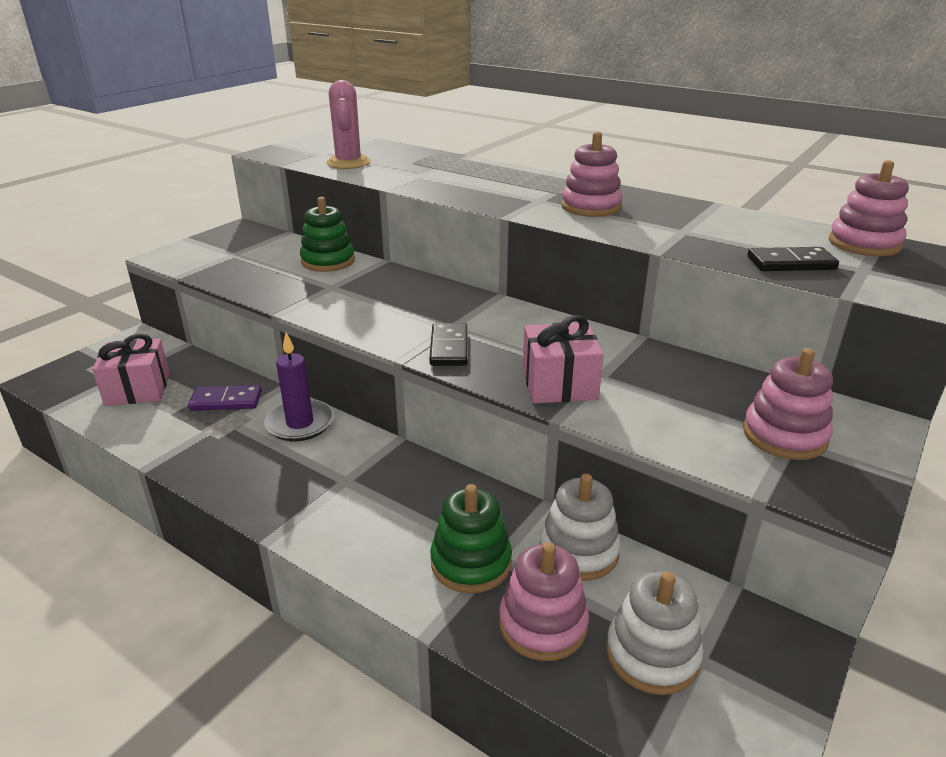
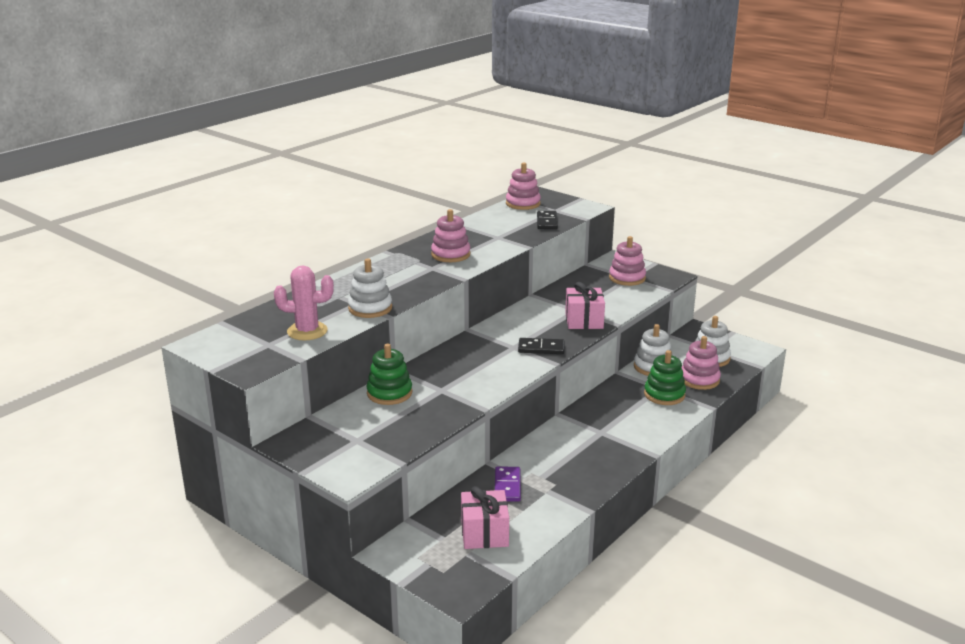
camera: 85 degrees left, 5 degrees down
(300, 423) = (540, 451): purple candle -> none
(406, 180) = (370, 308): none -> white stacking toy

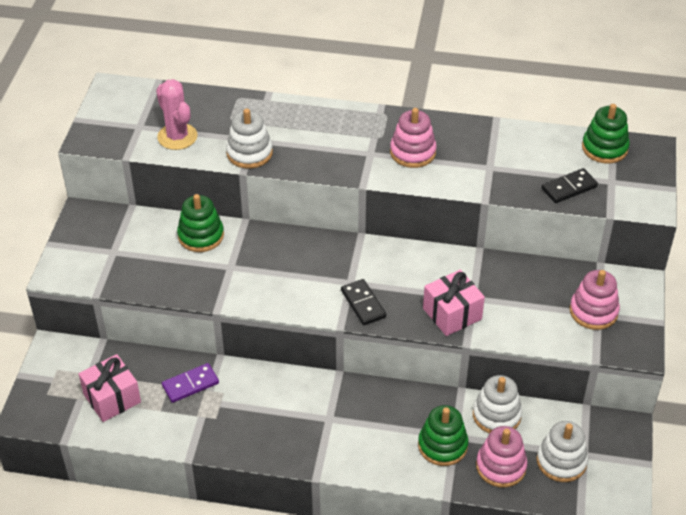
camera: 60 degrees right, 20 degrees up
(523, 204) = (604, 148): pink stacking toy -> green stacking toy

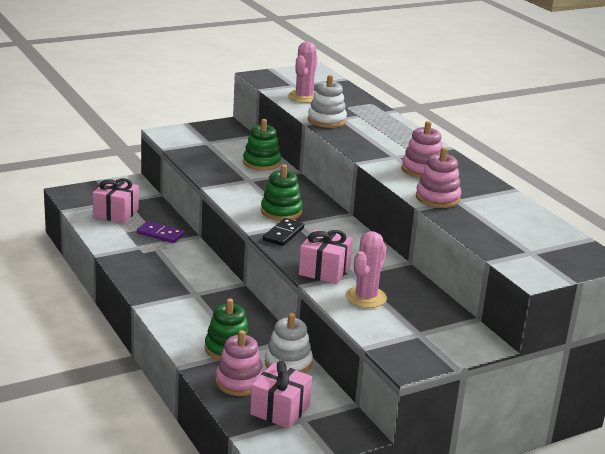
camera: 50 degrees right, 20 degrees down
(518, 313) = (366, 297): none -> pink cactus
(561, 461) = (280, 410): white stacking toy -> pink gift
(569, 188) = (491, 236): black domino -> none
(593, 311) = (418, 331): pink stacking toy -> pink stacking toy (437, 198)
(604, 148) = (563, 240): green stacking toy -> green stacking toy (281, 211)

